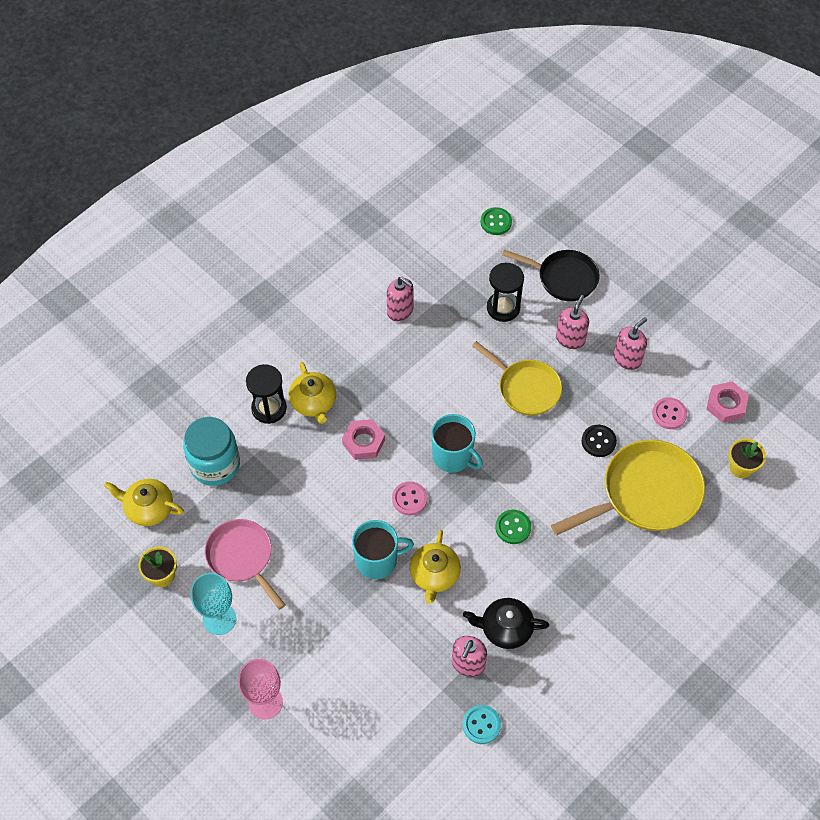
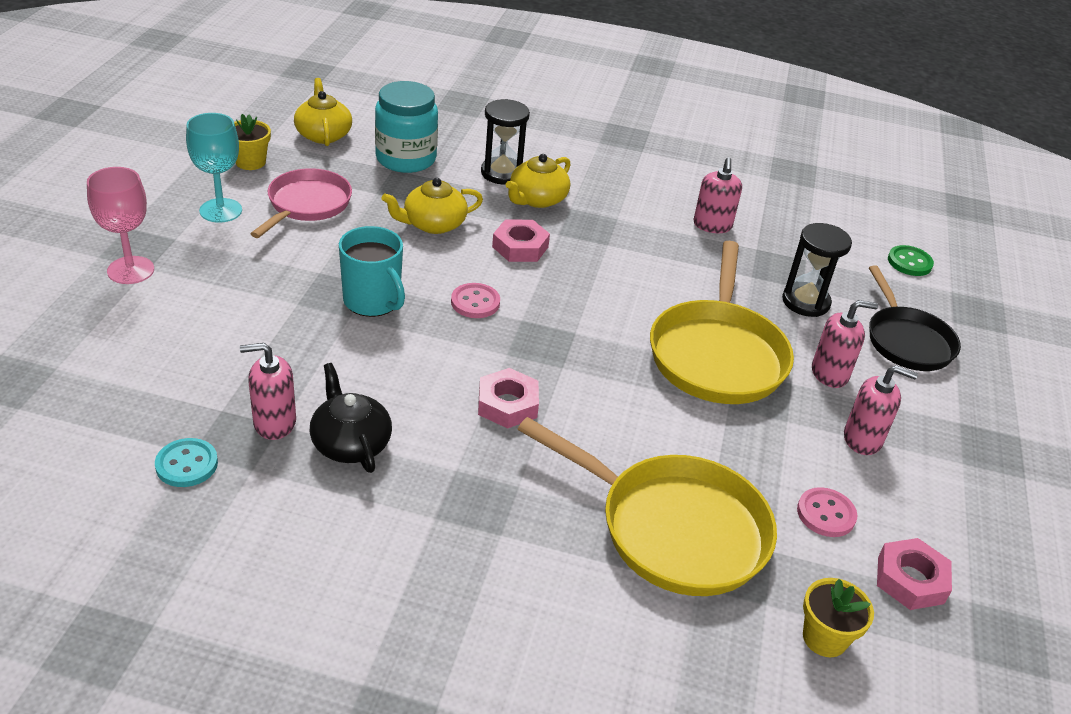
camera: 55 degrees right, 20 degrees down
(434, 575) = (386, 353): yellow teapot -> yellow teapot (433, 224)
(453, 456) = (563, 321): turquoise mug -> none
(513, 527) = (507, 404): green button -> pink nut
(525, 388) = (717, 354): yellow pan -> yellow pan, size x1.52
(598, 441) = (709, 449): black button -> none

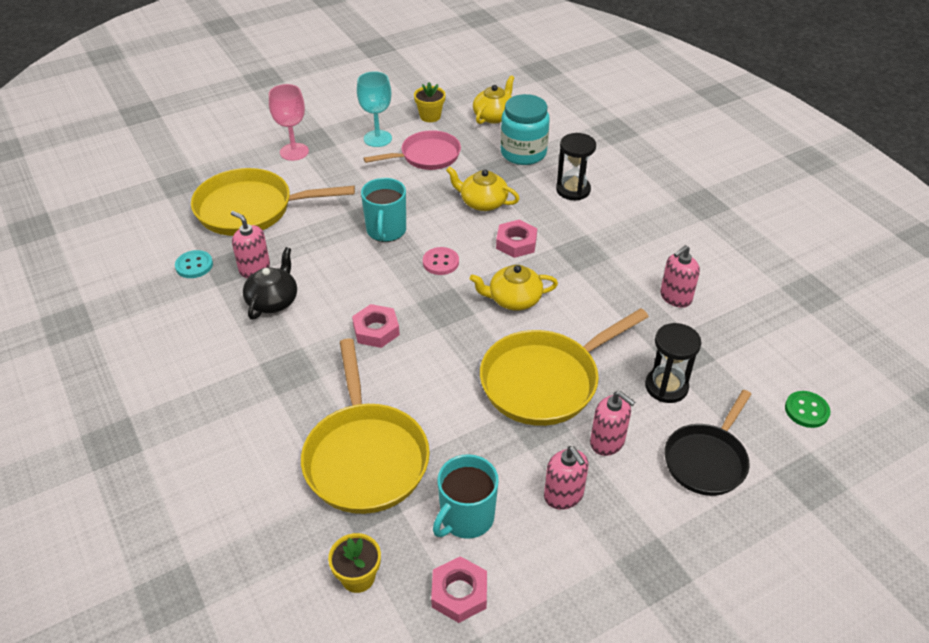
camera: 50 degrees right, 5 degrees up
(169, 361) = (251, 209): none -> yellow pan
(537, 199) = (572, 218): yellow teapot -> yellow teapot (513, 299)
(826, 514) = (466, 517): pink button -> turquoise mug

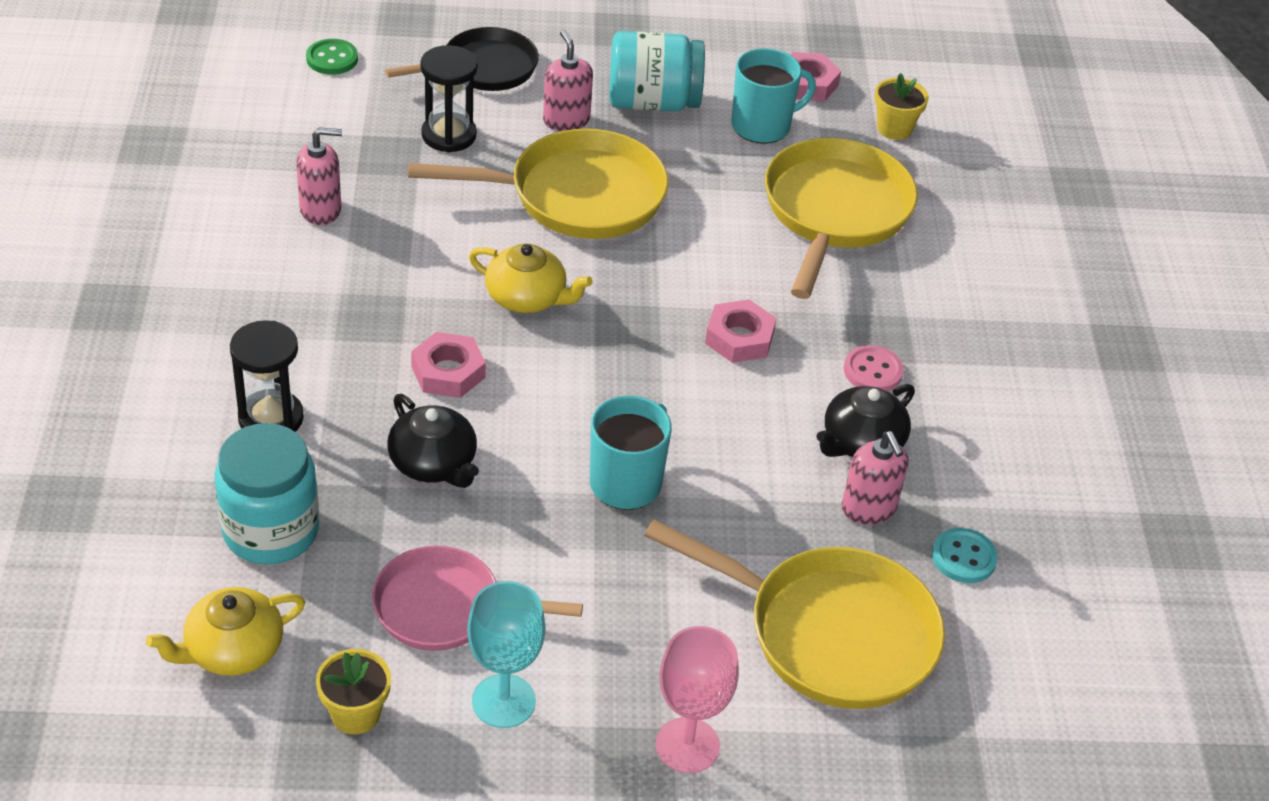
camera: 155 degrees left, 0 degrees up
(440, 262) = (583, 392): pink button -> pink button (873, 371)
(482, 202) = (434, 463): yellow teapot -> black teapot
(563, 495) = (652, 102): pink soap dispenser -> turquoise jar

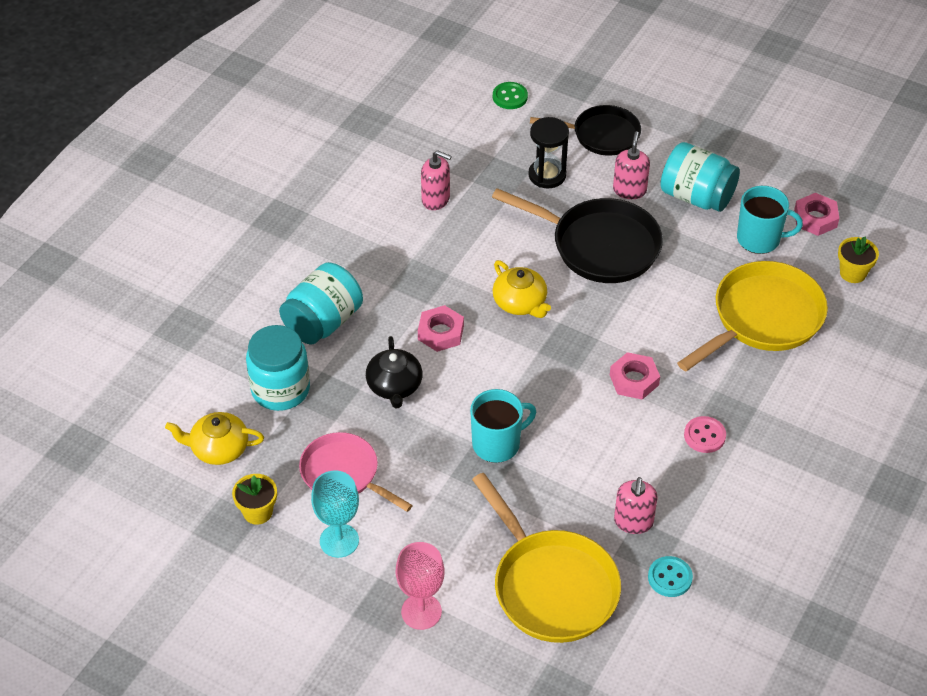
camera: 35 degrees right, 5 degrees up
(271, 418) = (323, 322): black hourglass -> turquoise jar
(576, 196) = (599, 245): yellow pan -> black pan
(861, 442) = (661, 478): black teapot -> none

